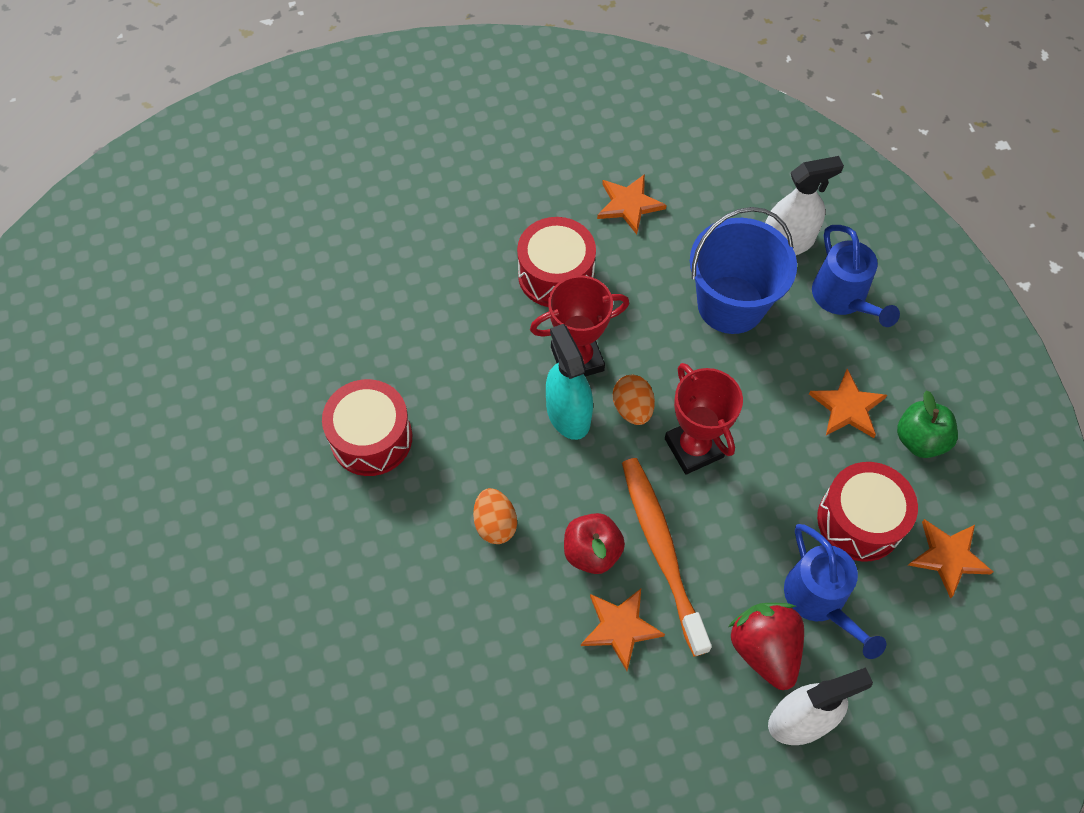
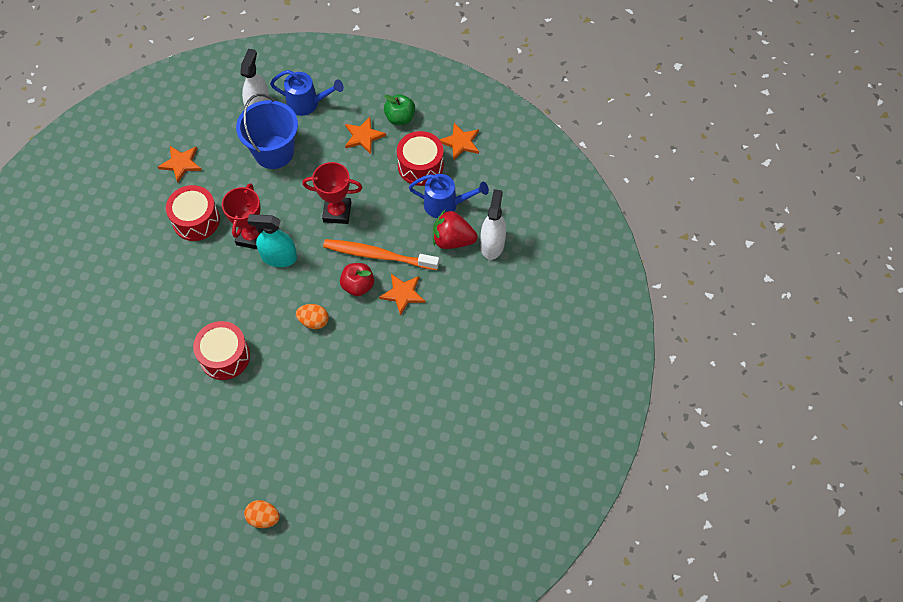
camera: 60 degrees left, 0 degrees up
(632, 408) = (297, 227): orange egg -> orange egg (263, 518)

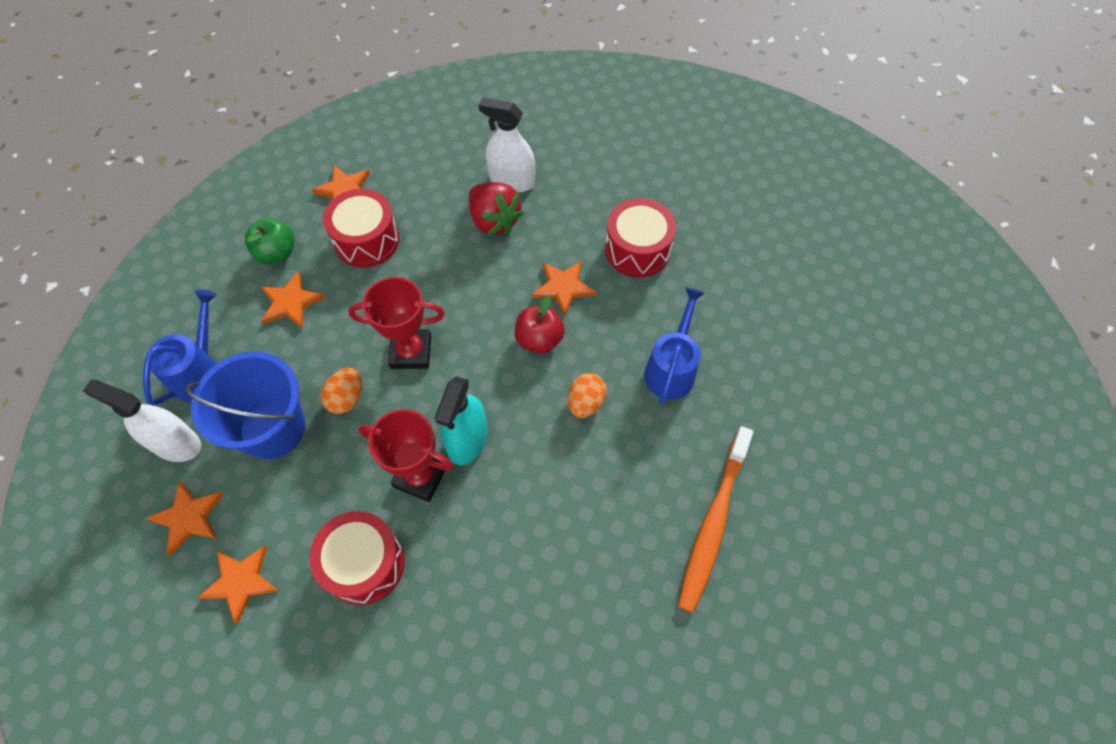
camera: 80 degrees left, 0 degrees up
(215, 128) = (189, 517): none -> orange star
(225, 356) = (624, 536): red drum -> red drum (637, 250)
(263, 518) = (885, 501): orange egg -> orange egg (346, 398)
(337, 212) = (411, 352): red trophy -> red trophy turned 75 degrees clockwise
(378, 255) = (497, 308): orange toothbrush -> orange toothbrush (713, 522)
(446, 204) = (438, 220): blue watering can -> blue watering can (671, 368)
(452, 240) = (494, 221): red strawberry -> red strawberry turned 60 degrees counterclockwise

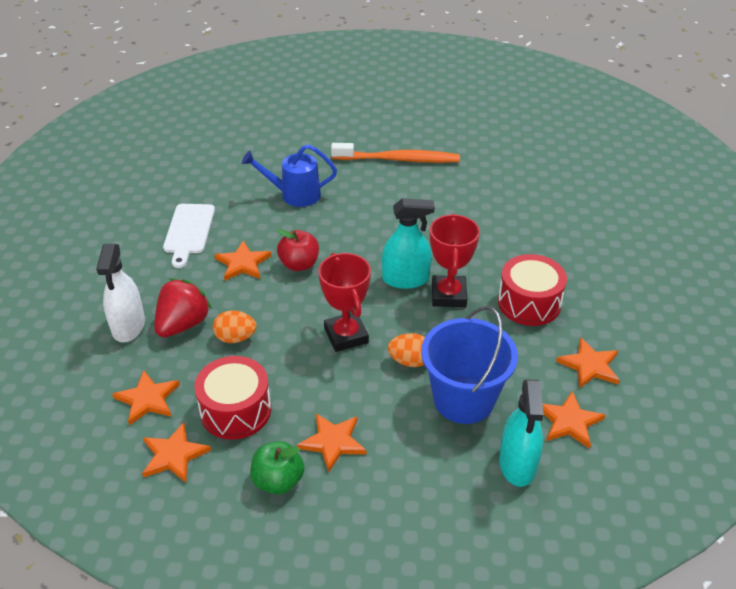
camera: 110 degrees left, 20 degrees down
(176, 443) = (517, 464): white spray bottle -> turquoise spray bottle
(199, 370) = (439, 483): blue watering can -> none
(414, 182) = (147, 399): none -> orange star
(585, 403) = (343, 228): orange egg -> orange egg (235, 338)
(637, 250) = (189, 231): red drum -> white cutting board

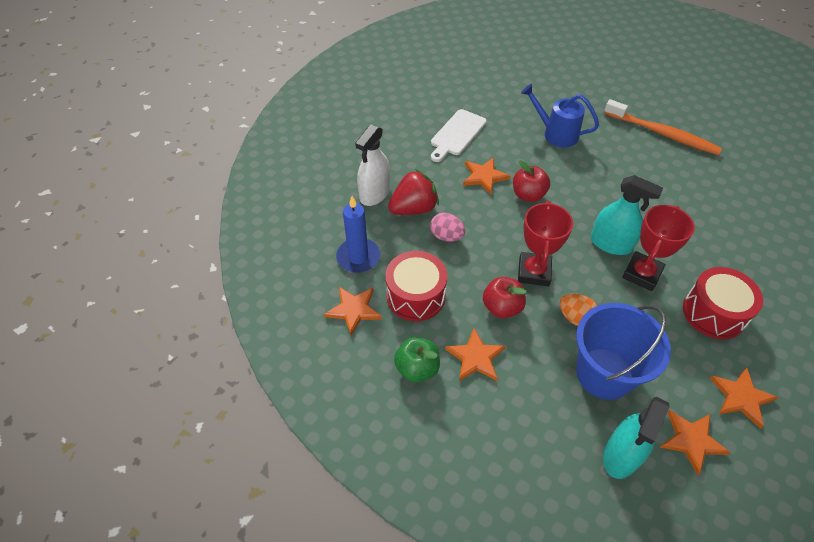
camera: 30 degrees right, 10 degrees up
(147, 399) = (358, 257): orange star -> blue candle
(235, 338) = (446, 236): orange egg -> pink egg
(333, 383) = (502, 307): none -> red apple

